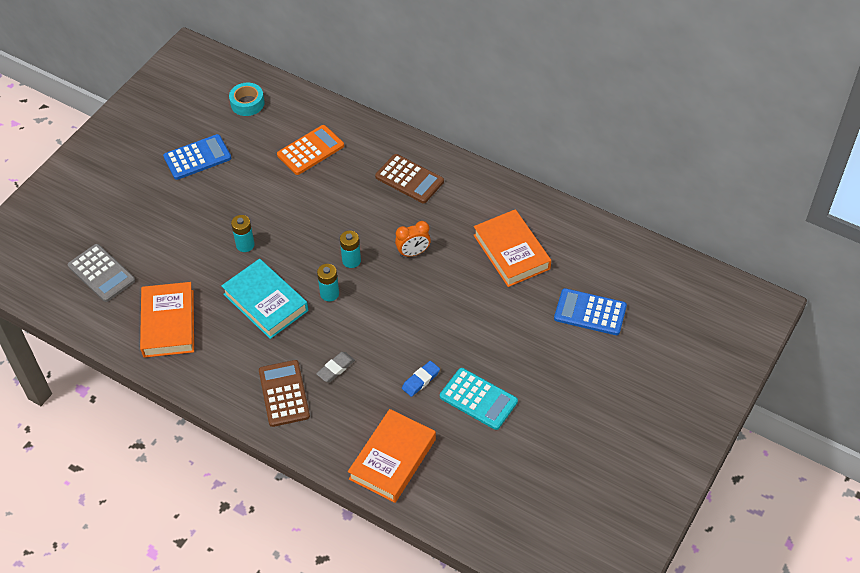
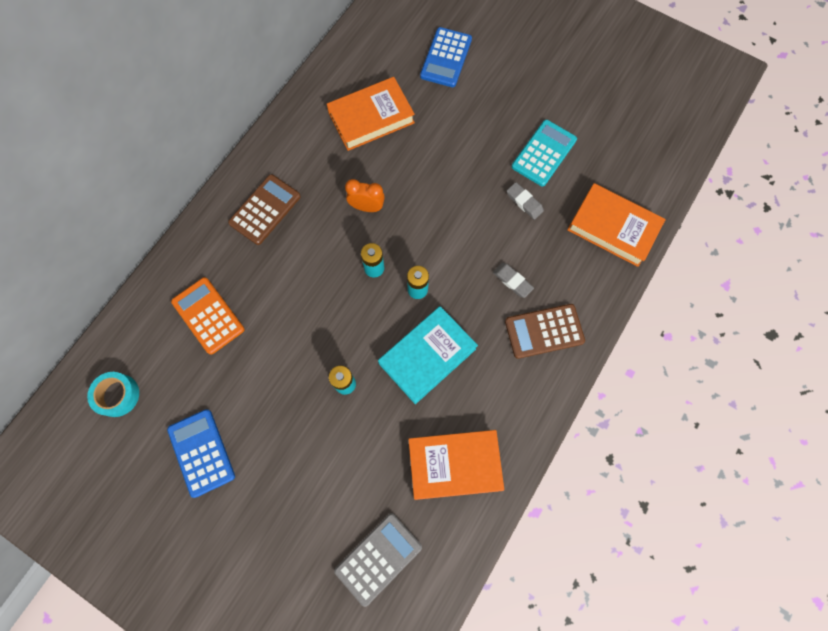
camera: 90 degrees left, 20 degrees up
(413, 253) = (367, 207): orange clock -> orange clock turned 60 degrees counterclockwise
(420, 380) = (524, 202): blue eraser -> grey eraser

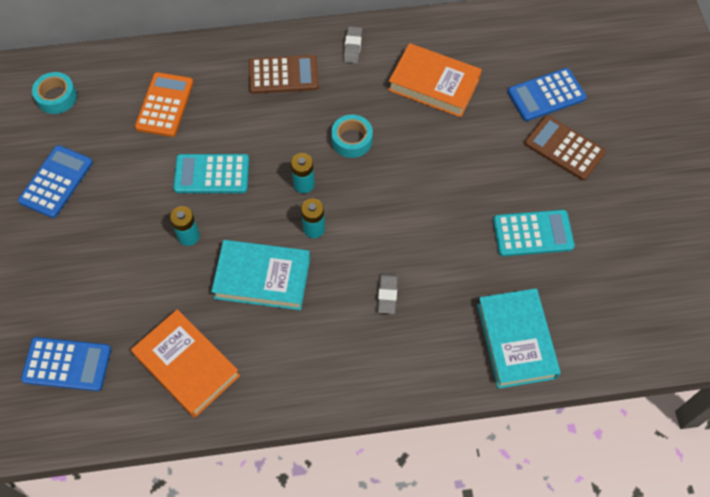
camera: 50 degrees right, 10 degrees down
(305, 327) = (212, 174): none -> turquoise calculator
(367, 207) = (352, 140): orange clock -> turquoise tape
(378, 558) = (67, 364): grey calculator -> blue calculator
(524, 202) = (470, 251): grey eraser -> grey eraser (352, 47)
(544, 331) = (364, 352): brown calculator -> brown calculator (564, 148)
(613, 228) = (516, 341): orange book -> turquoise book

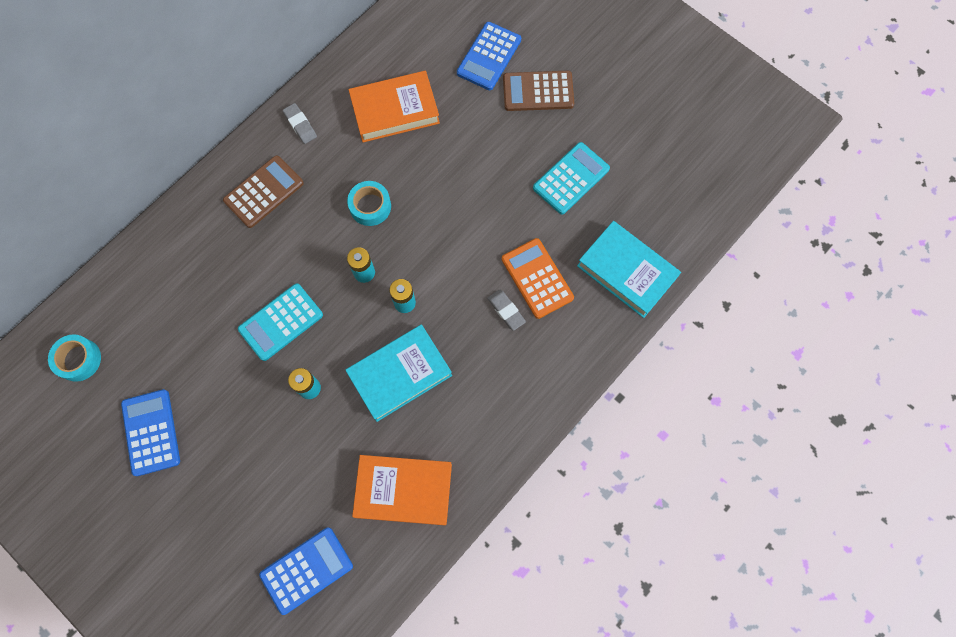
camera: 40 degrees left, 10 degrees up
(164, 105) = (184, 293): orange calculator -> orange calculator (537, 278)

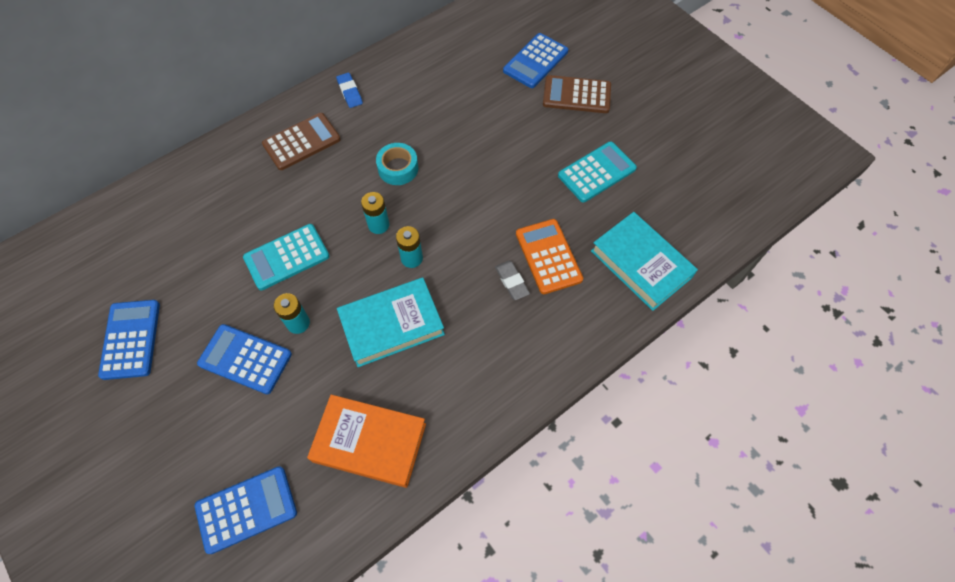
camera: 10 degrees right, 10 degrees down
(78, 359) = (85, 260): turquoise tape -> none
(268, 432) = (245, 359): none -> blue calculator
(300, 125) = (350, 92): grey eraser -> blue eraser
(395, 110) = (439, 92): orange book -> none

